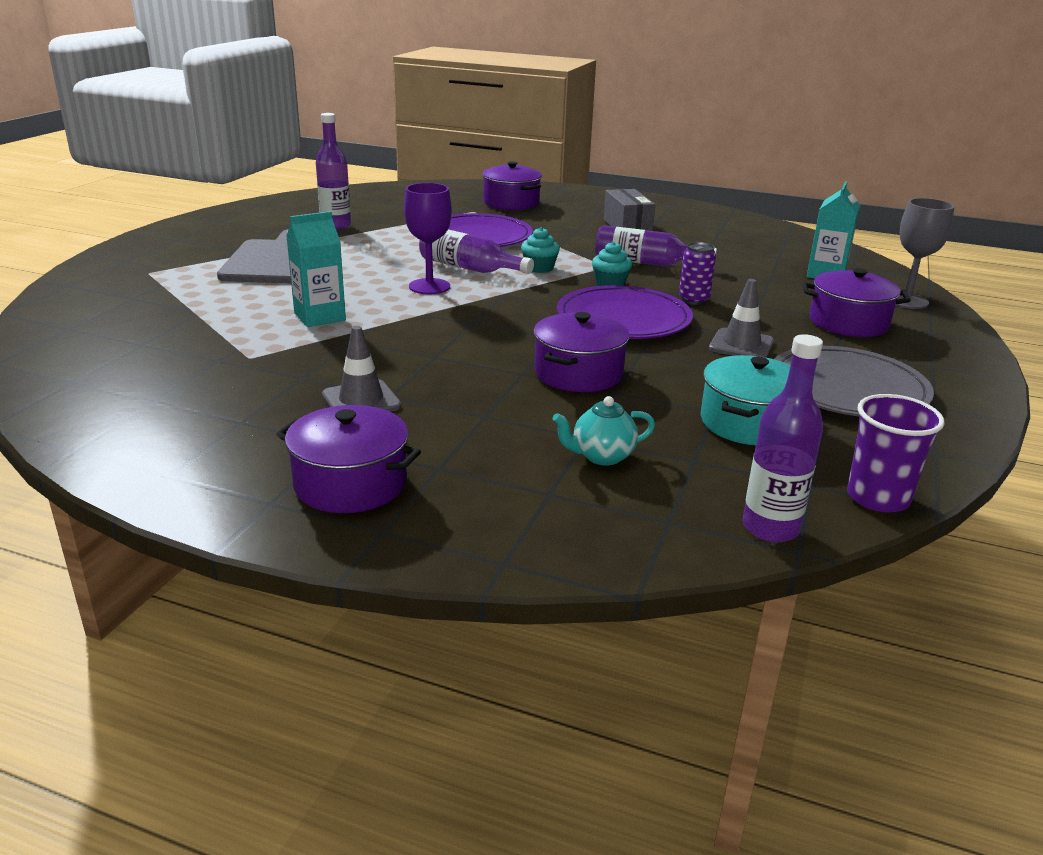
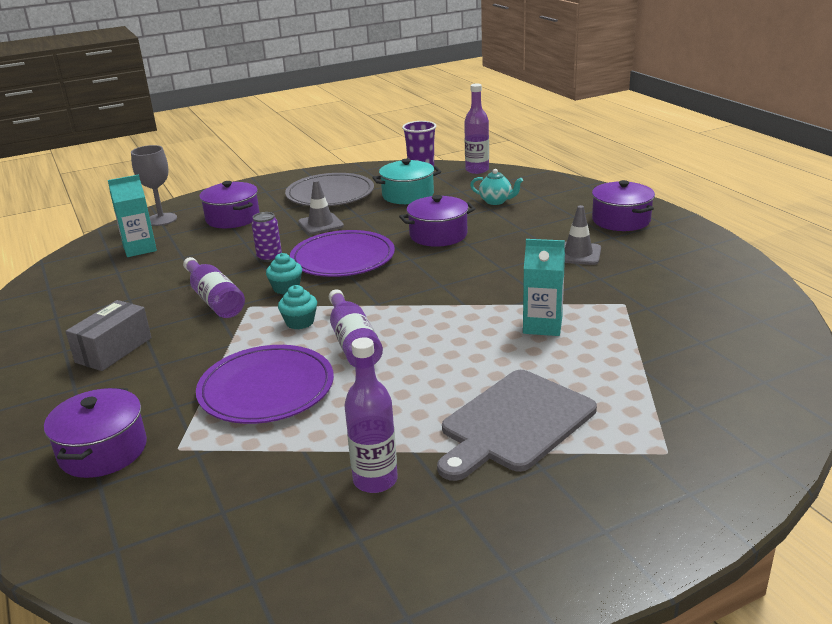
camera: 135 degrees left, 0 degrees up
(429, 286) = (419, 331): purple goblet -> none

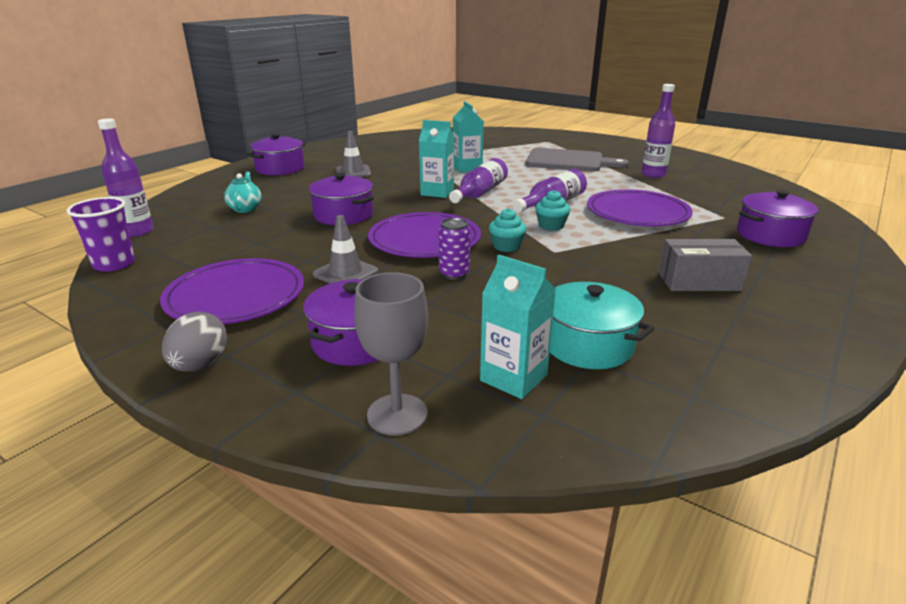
camera: 120 degrees left, 0 degrees up
(214, 299) = (565, 270): purple bottle -> purple bottle (479, 193)
(265, 186) = (200, 365): none -> grey egg
(330, 194) = (236, 296): grey plate -> purple plate
(408, 195) = (233, 249): turquoise pot -> turquoise pot (588, 344)
(460, 287) = (437, 192): none -> turquoise carton

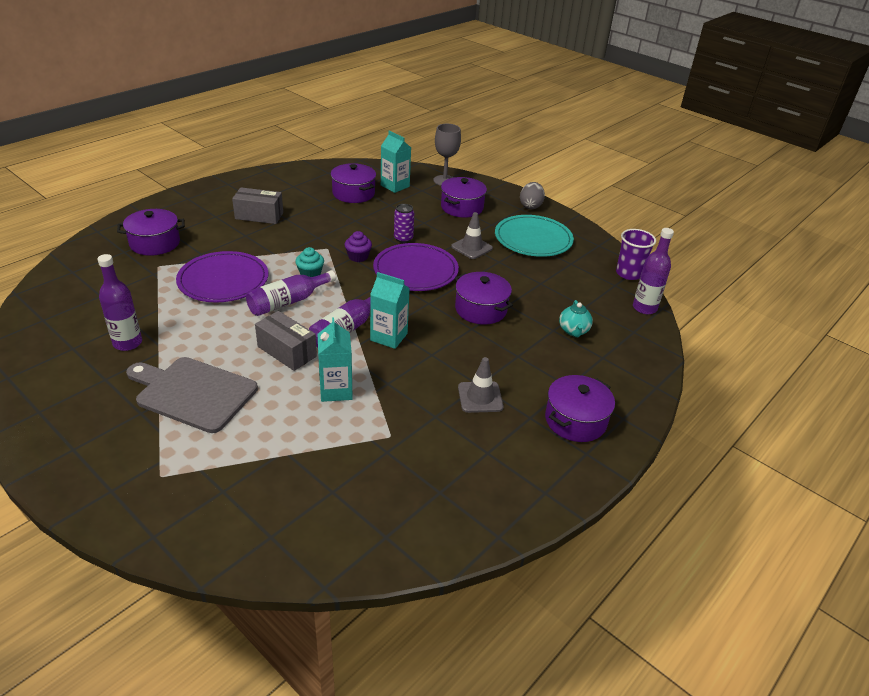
camera: 175 degrees left, 10 degrees up
(236, 296) = (533, 239): purple plate -> turquoise plate
(506, 246) = (358, 257): turquoise cupcake -> purple cupcake
(521, 179) = (287, 351): none -> grey box
(588, 344) = (353, 193): turquoise pot -> purple pot

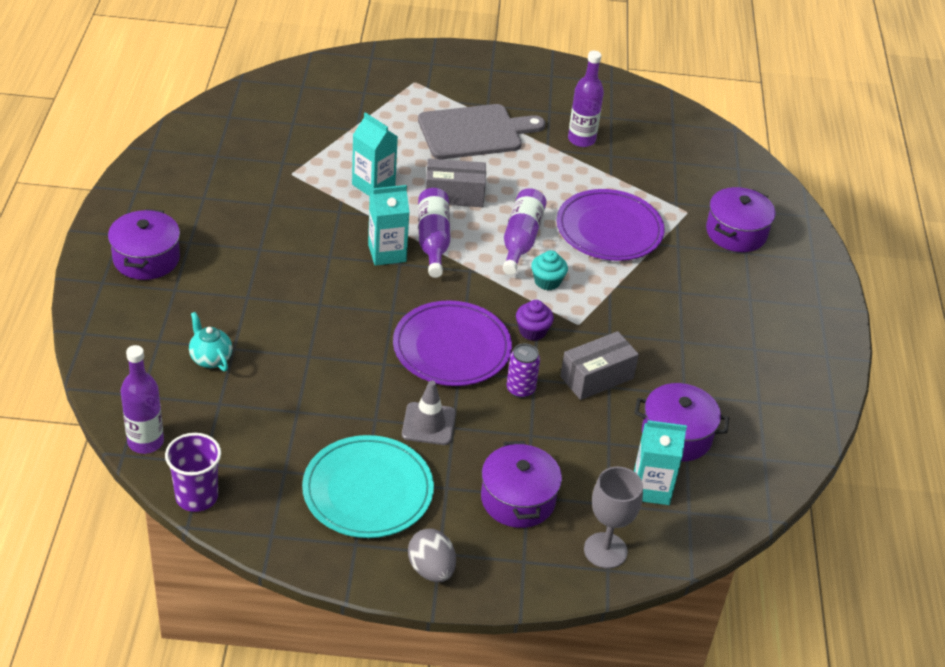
camera: 140 degrees right, 5 degrees up
(259, 216) = (712, 327): grey box -> grey box (596, 377)
(480, 397) = (248, 238): grey traffic cone -> none
(481, 309) = (331, 333): purple pot -> none

